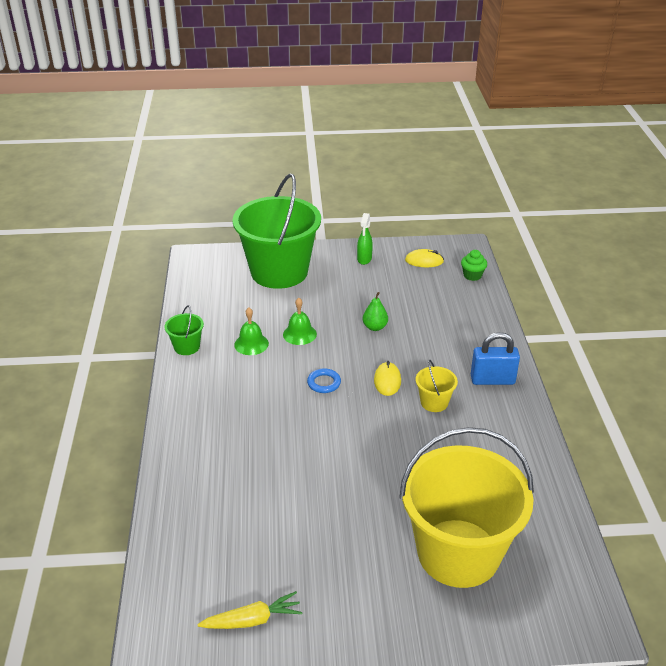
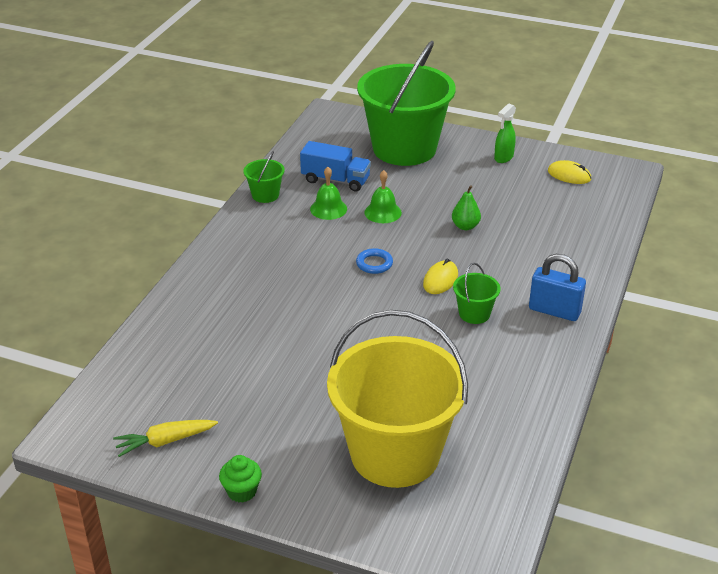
camera: 25 degrees right, 0 degrees up
(240, 316) = (335, 180): none -> blue truck
(252, 620) = (165, 441): yellow carrot -> yellow carrot turned 150 degrees clockwise
(434, 402) = (474, 313): yellow bucket -> green bucket
(472, 275) = (613, 203): green cupcake -> green cupcake (242, 491)

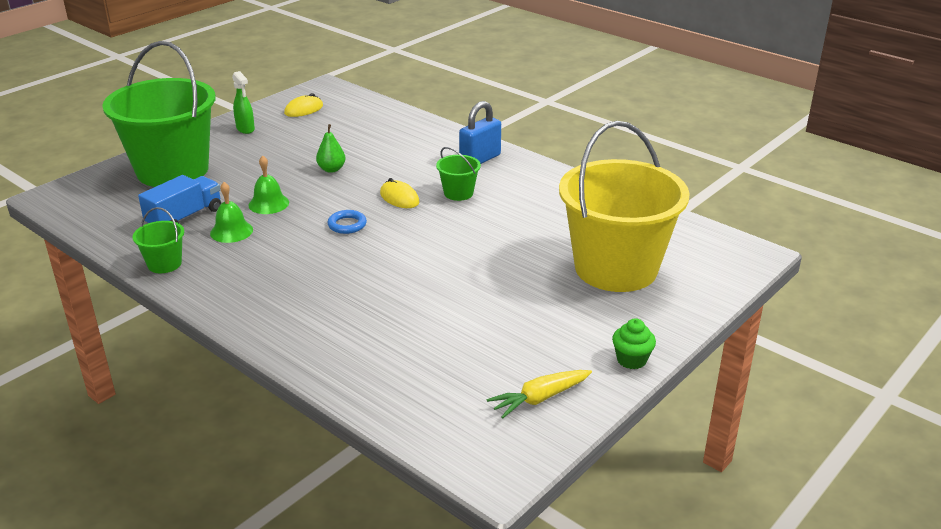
camera: 70 degrees left, 5 degrees down
(165, 441) = (539, 398): yellow carrot -> yellow carrot turned 60 degrees clockwise

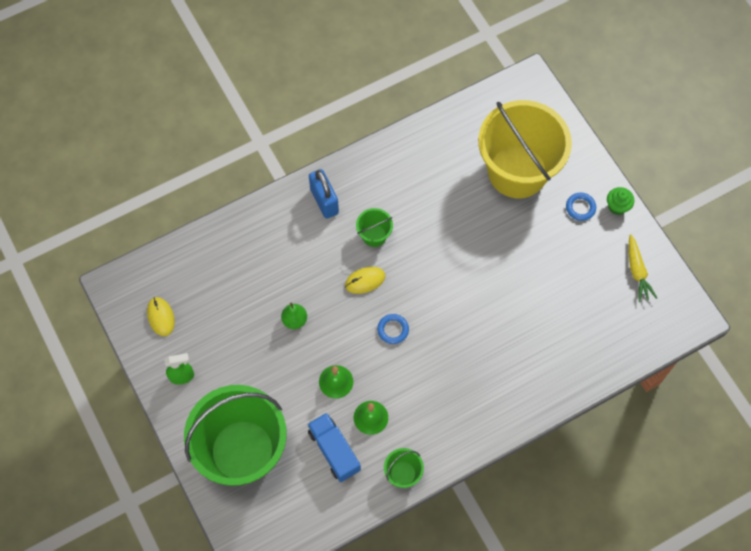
camera: 70 degrees left, 35 degrees up
(604, 327) = (580, 207): none -> blue ring

